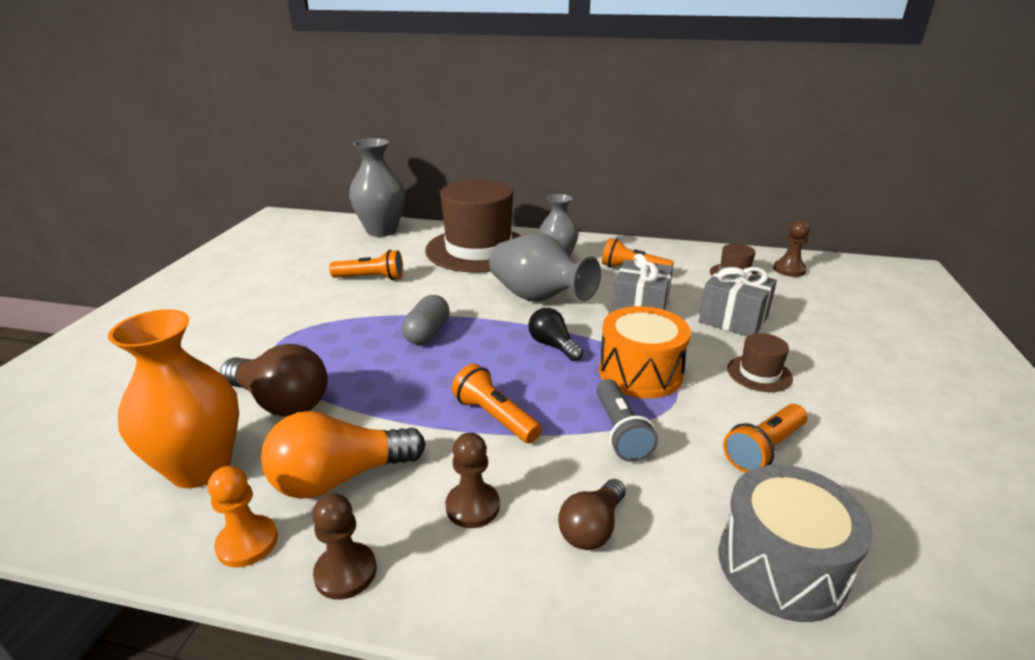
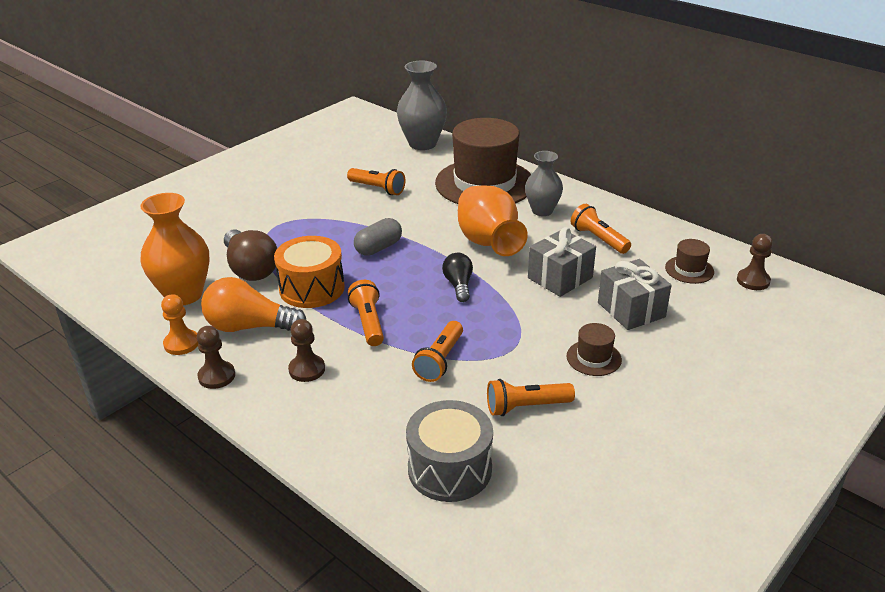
camera: 30 degrees right, 5 degrees up
(538, 298) = (488, 242): grey vase -> orange vase
(592, 528) = (362, 406): brown light bulb -> none
(620, 432) = (440, 360): grey flashlight -> orange flashlight
(640, 373) = (501, 326): orange drum -> orange drum (312, 288)

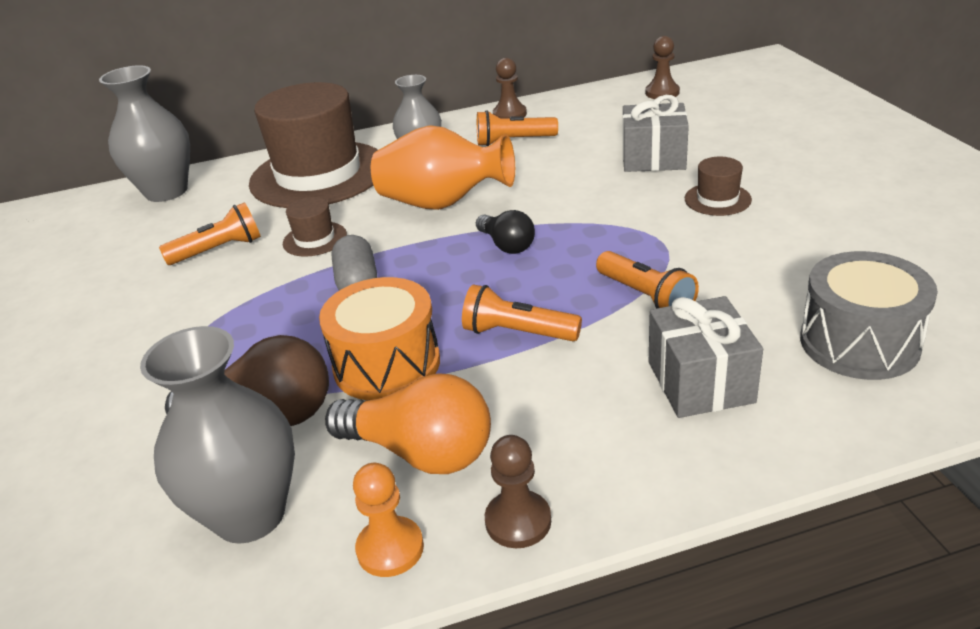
camera: 55 degrees left, 0 degrees up
(184, 295) = (250, 515): orange vase -> grey vase
(250, 327) = (420, 452): orange light bulb -> orange light bulb turned 105 degrees counterclockwise
(307, 369) = (577, 415): brown pawn -> brown pawn (509, 114)
(458, 285) = (506, 245): black light bulb -> black light bulb turned 150 degrees counterclockwise
(526, 407) = (774, 261): orange flashlight -> none
(560, 278) = (559, 180): grey gift -> grey gift (700, 382)
(689, 270) = (616, 114): brown hat -> brown hat (315, 239)

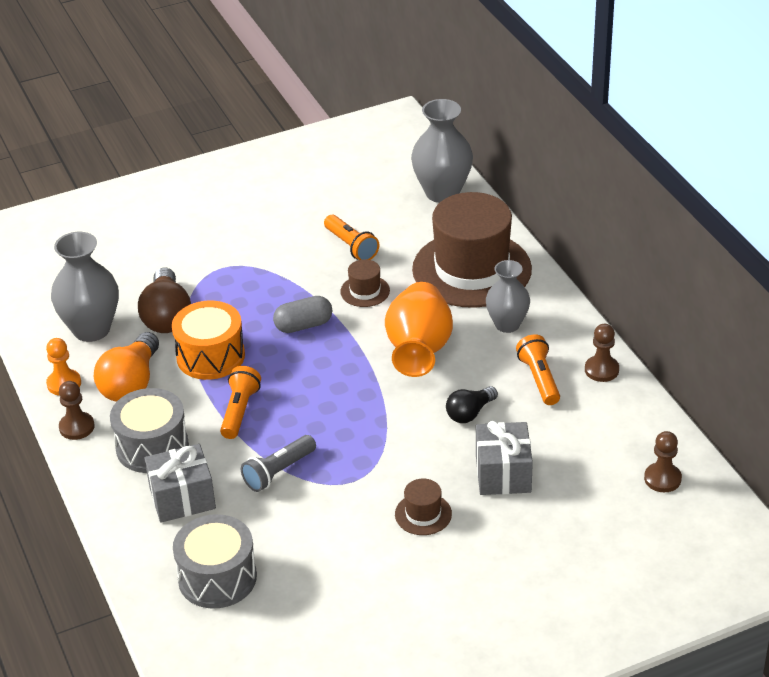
camera: 80 degrees right, 5 degrees up
(506, 245) = (352, 394): black light bulb -> black light bulb (470, 413)
(583, 419) = (152, 447): none -> grey drum
(646, 297) = (278, 472): orange flashlight -> grey flashlight

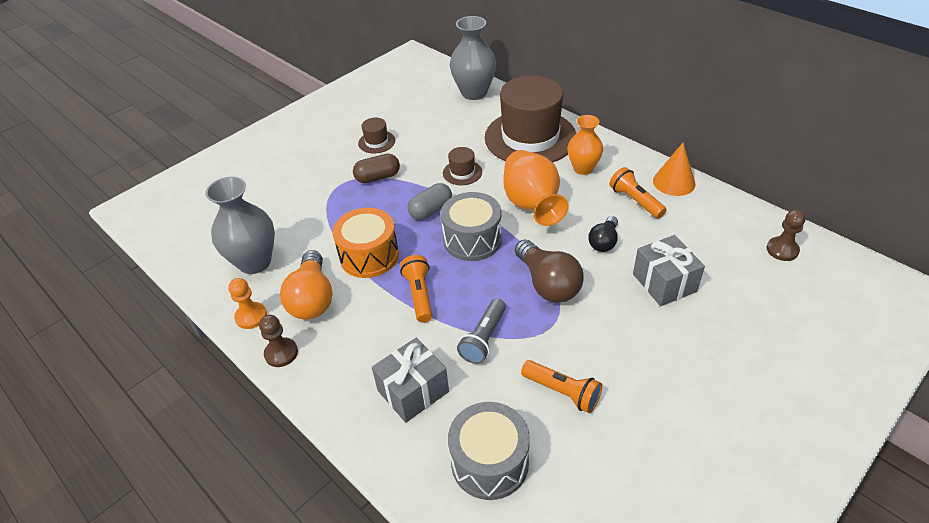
camera: 20 degrees left, 5 degrees up
(152, 447) = (360, 350): grey drum -> grey drum (472, 240)
(167, 316) = (315, 233): brown light bulb -> brown light bulb (547, 283)
(267, 271) = (378, 177): none -> brown capsule
(351, 246) = (432, 144): orange flashlight -> orange flashlight (562, 392)
(423, 514) = (627, 338): brown hat -> brown hat (376, 142)
(507, 324) = (583, 168): grey vase -> orange vase
(601, 370) = (674, 182): brown pawn -> orange cone

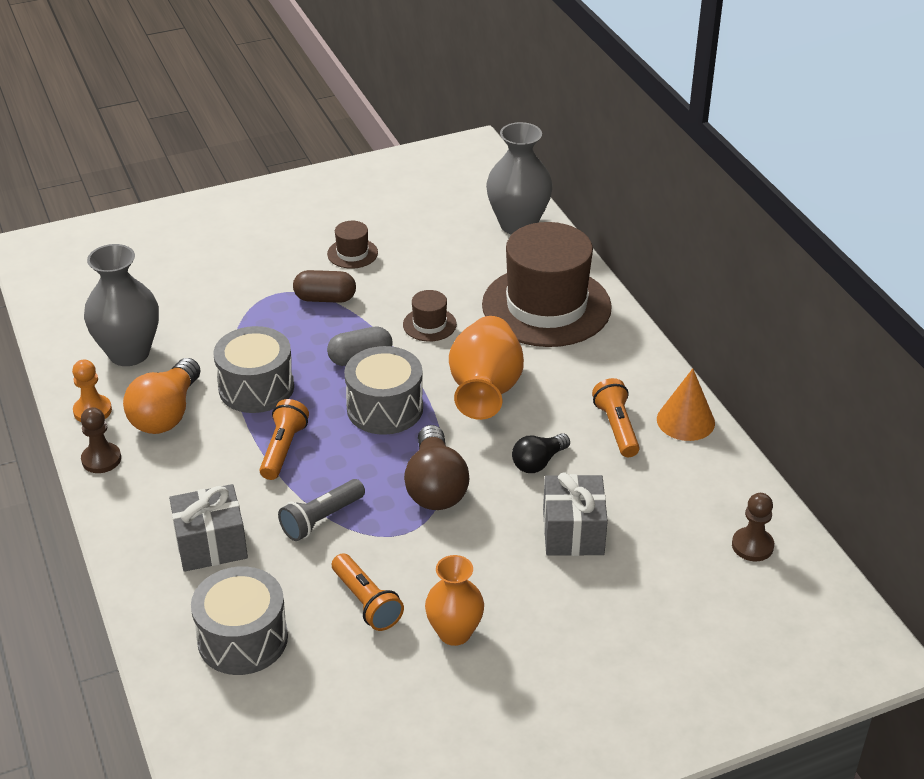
camera: 20 degrees right, 5 degrees down
(369, 256) = (256, 387): orange drum -> grey drum
(583, 168) = (583, 367): orange vase -> orange vase (454, 633)

